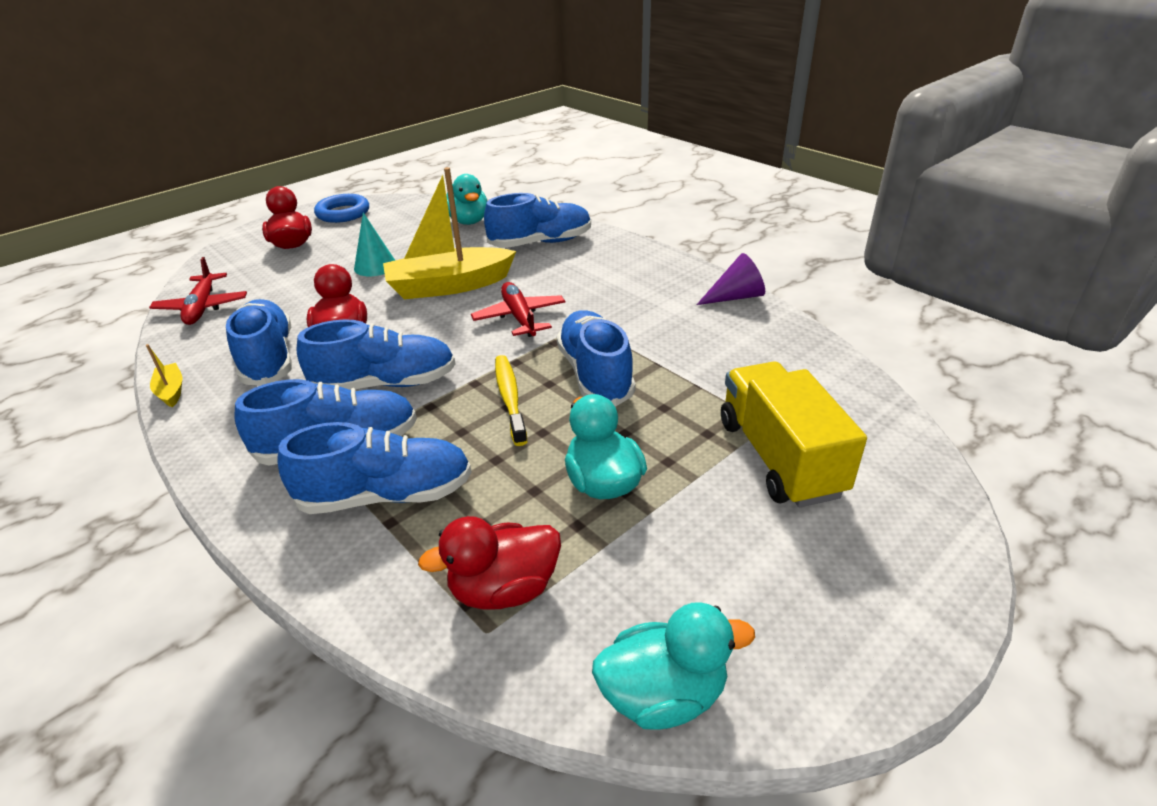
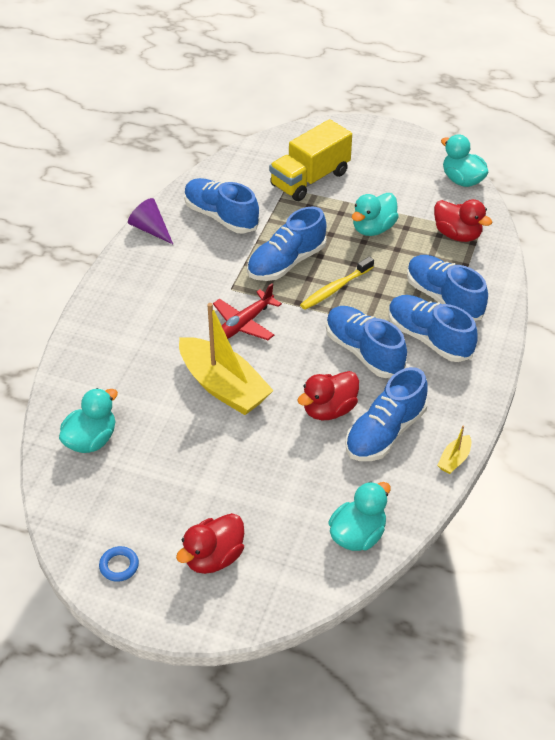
camera: 120 degrees left, 10 degrees up
(202, 307) = (357, 535): red plane -> turquoise duck
(343, 213) = (119, 566): blue ring -> blue ring, size x0.59
(375, 266) = (219, 457): turquoise cone -> none
(541, 243) = (114, 364): blue shoe -> blue shoe (221, 216)

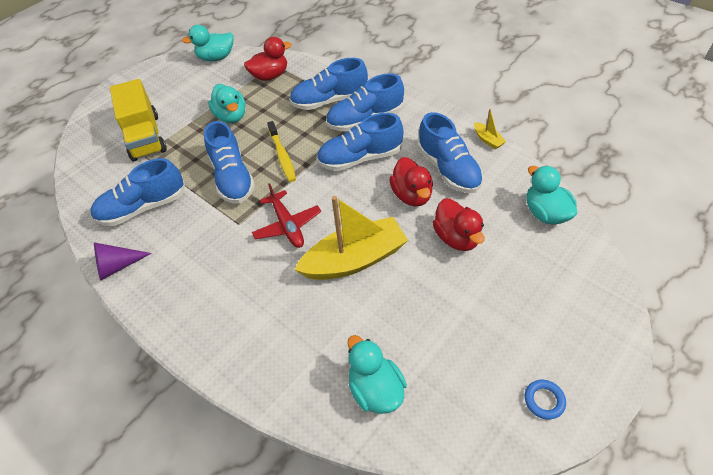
camera: 65 degrees left, 5 degrees up
(214, 557) = (549, 317): red duck -> red duck (456, 238)

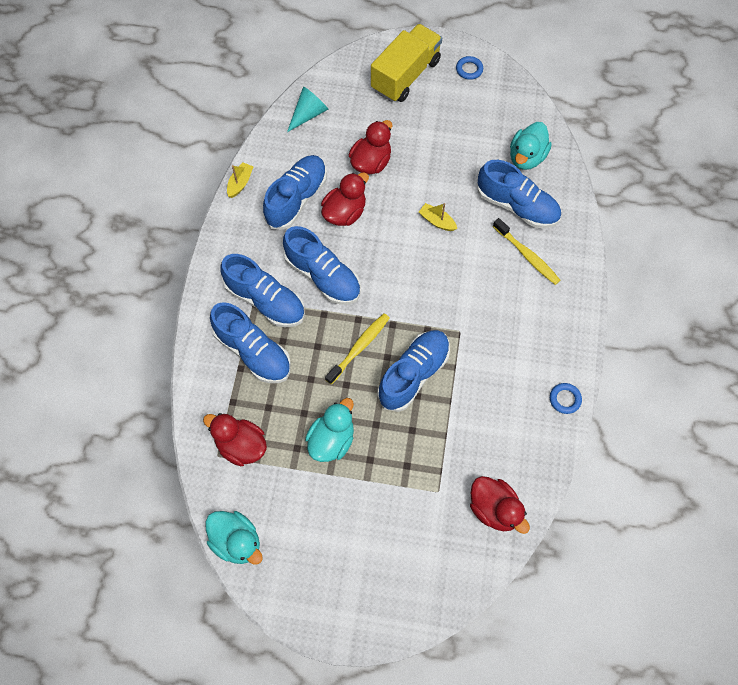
camera: 125 degrees left, 15 degrees up
(99, 179) = (494, 509): none -> red duck
(117, 266) = (565, 399): purple cone -> blue ring
(143, 207) = (497, 431): blue shoe -> blue shoe (517, 206)
(145, 137) = (413, 512): yellow truck -> yellow truck (405, 75)
(262, 316) = (527, 255): none -> yellow toothbrush
(287, 225) = (436, 290): red plane -> none
(354, 259) = (437, 221): yellow boat -> yellow boat, size x0.42
(545, 213) = (308, 114): turquoise duck -> turquoise cone

